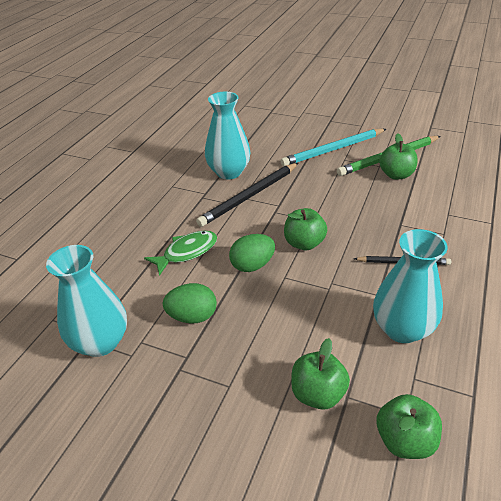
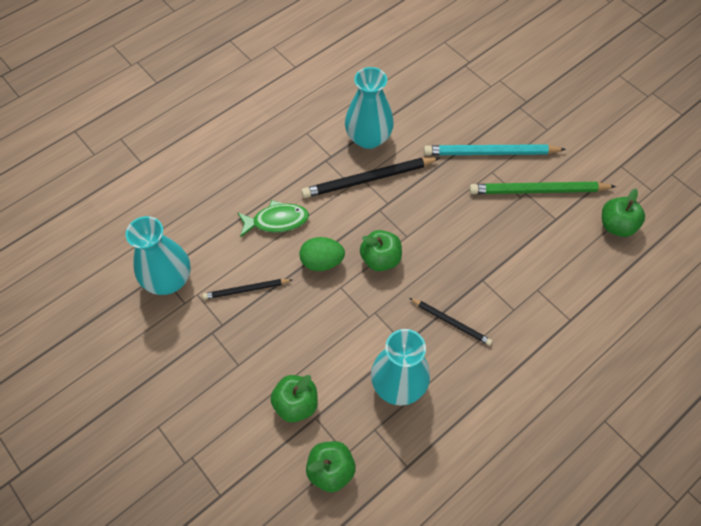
camera: 25 degrees right, 20 degrees up
(192, 316) = (246, 290): green egg -> black pencil
(396, 175) = (527, 217): green apple -> green apple (616, 226)

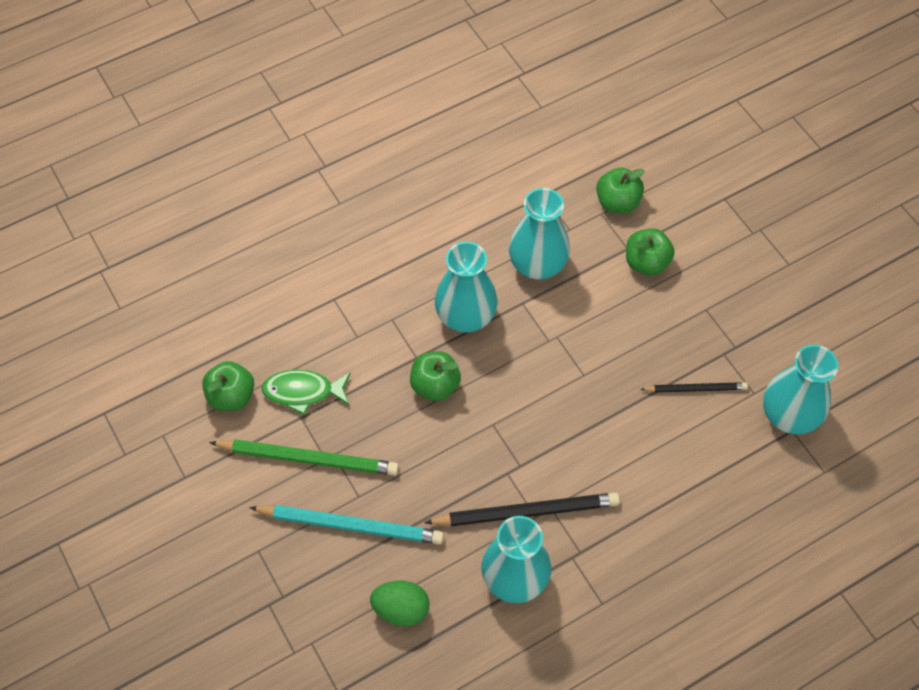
camera: 170 degrees left, 0 degrees up
(277, 221) = (654, 471): green fish -> green fish (303, 391)
(322, 262) = (602, 408): green egg -> green egg (401, 609)
(380, 259) = (531, 400): green apple -> green apple (435, 385)
(451, 322) = (465, 316): black pencil -> turquoise vase

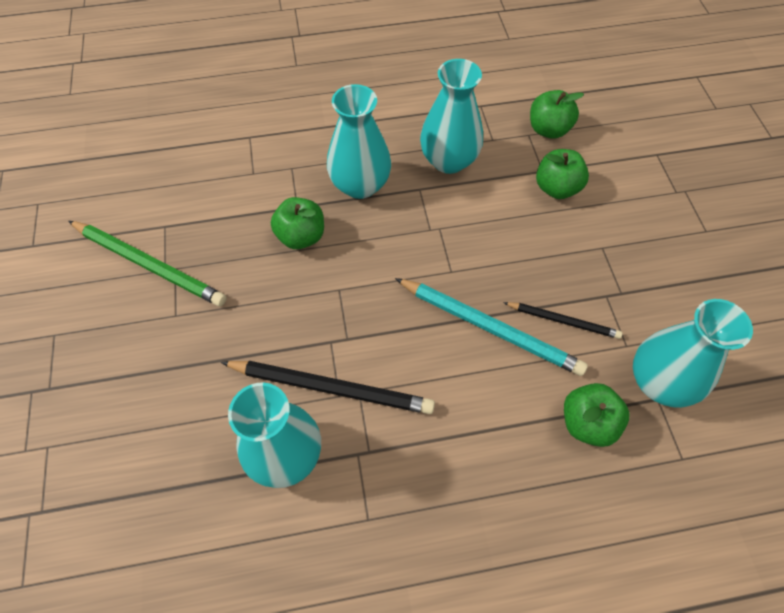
camera: 20 degrees right, 0 degrees up
(231, 396) = (115, 189): green apple -> green apple (587, 422)
(303, 391) = (179, 204): green fish -> none
(351, 525) = (152, 341): turquoise pencil -> turquoise pencil (490, 327)
(401, 609) = (153, 445): green egg -> none

